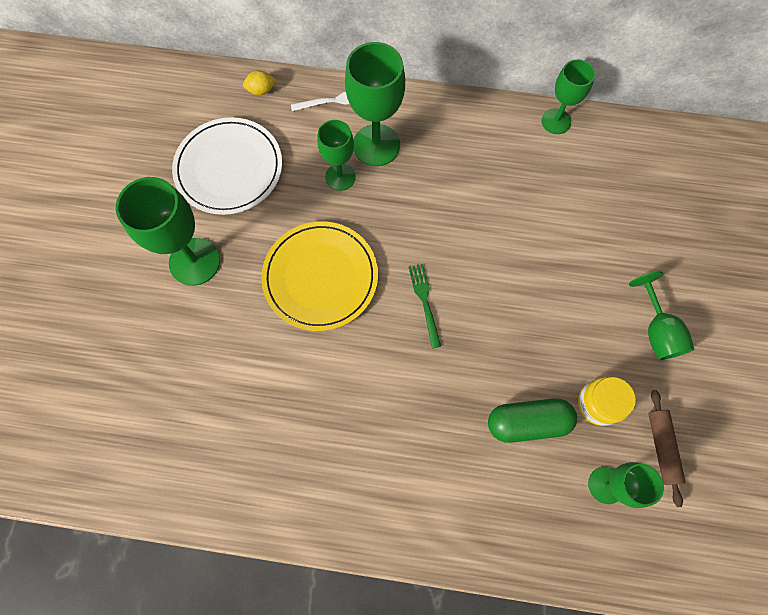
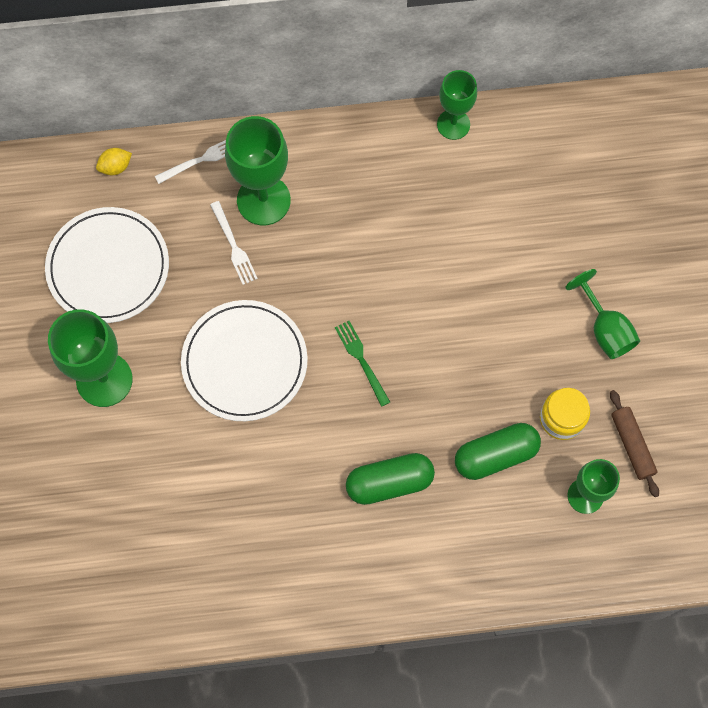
camera: 15 degrees left, 0 degrees up
(320, 277) = (244, 362): yellow plate -> white plate
(340, 177) = (234, 246): green goblet -> white fork
(421, 421) = (389, 482): none -> green capsule

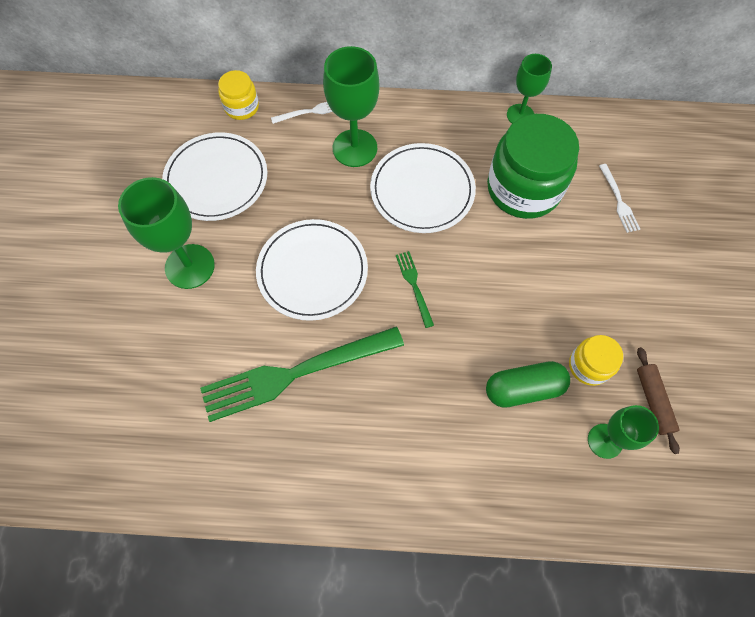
camera: 10 degrees right, 5 degrees down
(115, 167) = (241, 107): yellow lemon -> yellow jar
(234, 246) = (323, 179): white fork -> white fork (619, 201)
(248, 482) = (294, 374): none -> green fork
(352, 242) = (422, 190): none -> white plate
(389, 482) = (421, 397): green capsule -> none
(468, 221) = (523, 189): none -> green jar
(605, 329) = (635, 294): green goblet -> none

